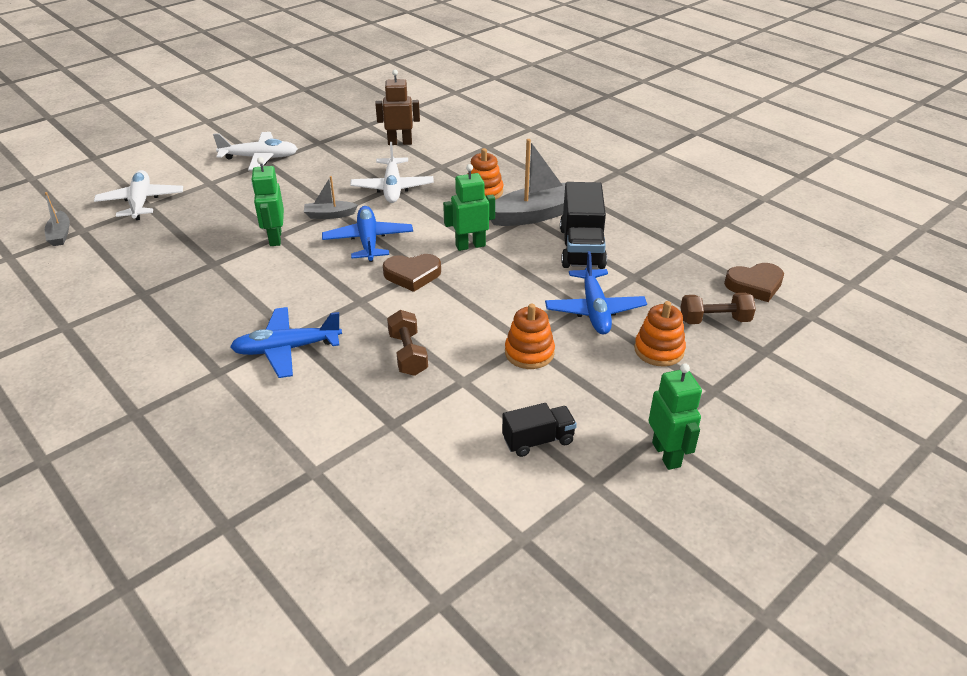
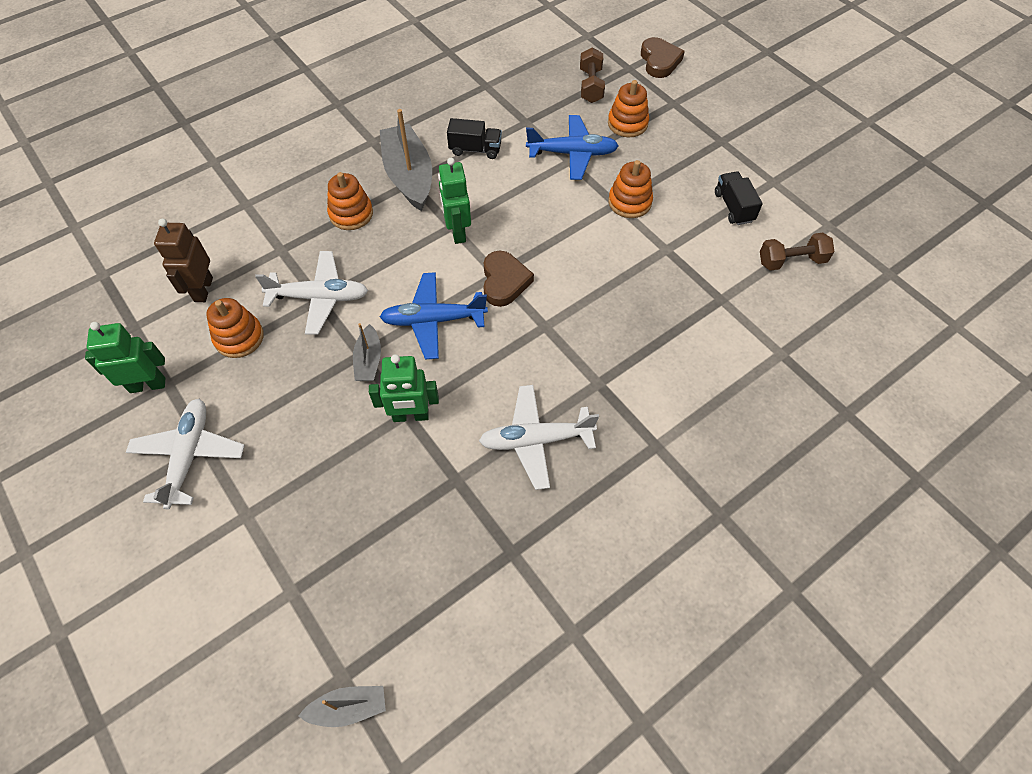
camera: 85 degrees left, 20 degrees up
(141, 202) = (278, 604): white plane -> white plane (535, 440)
(286, 349) = (621, 386): blue plane -> none
(355, 161) = (239, 337): none -> orange stacking toy
(408, 354) = (630, 287): brown dumbbell -> brown dumbbell (791, 261)
(581, 248) = (475, 149): black truck -> black truck, size x0.58
(666, 454) = (742, 139): green robot -> green robot (148, 385)
(754, 285) = (546, 54): brown heart -> brown heart (659, 61)

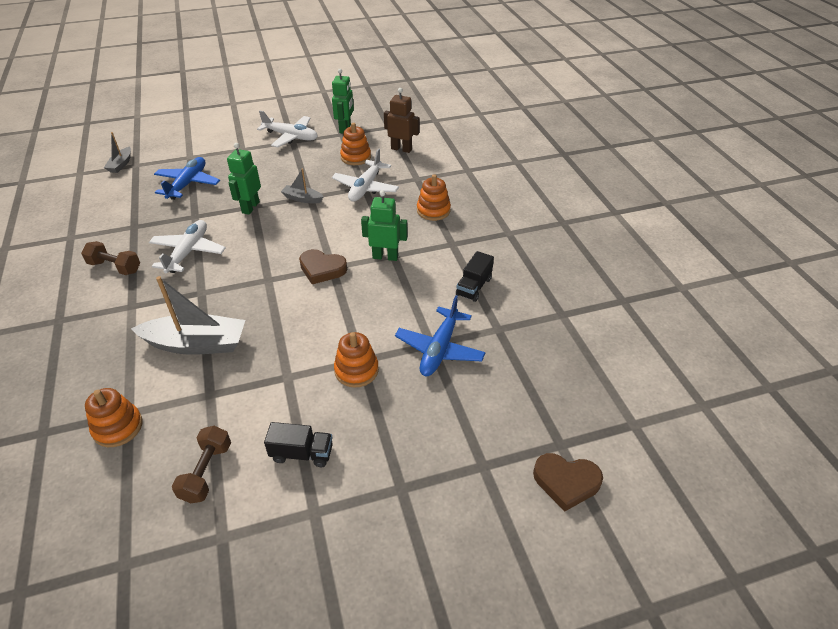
camera: 110 degrees right, 15 degrees down
(409, 176) = (459, 244): grey boat -> grey boat (196, 344)
(433, 320) = (313, 229): blue plane -> blue plane (188, 184)
(591, 86) = (537, 396): brown dumbbell -> brown dumbbell (115, 267)
(627, 123) = (465, 408): orange stacking toy -> orange stacking toy (118, 427)

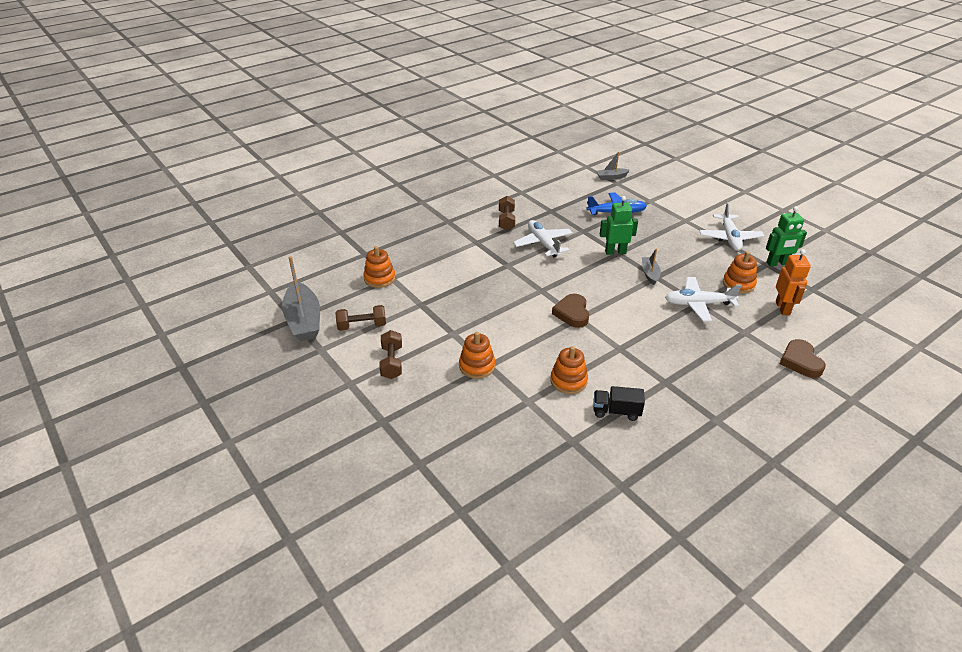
camera: 70 degrees right, 5 degrees down
(188, 252) = (543, 243): white plane -> white plane turned 105 degrees counterclockwise
(196, 344) = (459, 282): grey boat -> grey boat (303, 320)
(302, 453) = (392, 362): black truck -> brown dumbbell
(385, 256) = (614, 344): green robot -> none
(401, 149) = (783, 308): brown robot -> orange robot
(433, 210) = (704, 356): orange stacking toy -> orange stacking toy (568, 381)
(439, 349) = (525, 408): blue plane -> none
(566, 482) = (423, 522): brown heart -> brown heart (800, 361)

